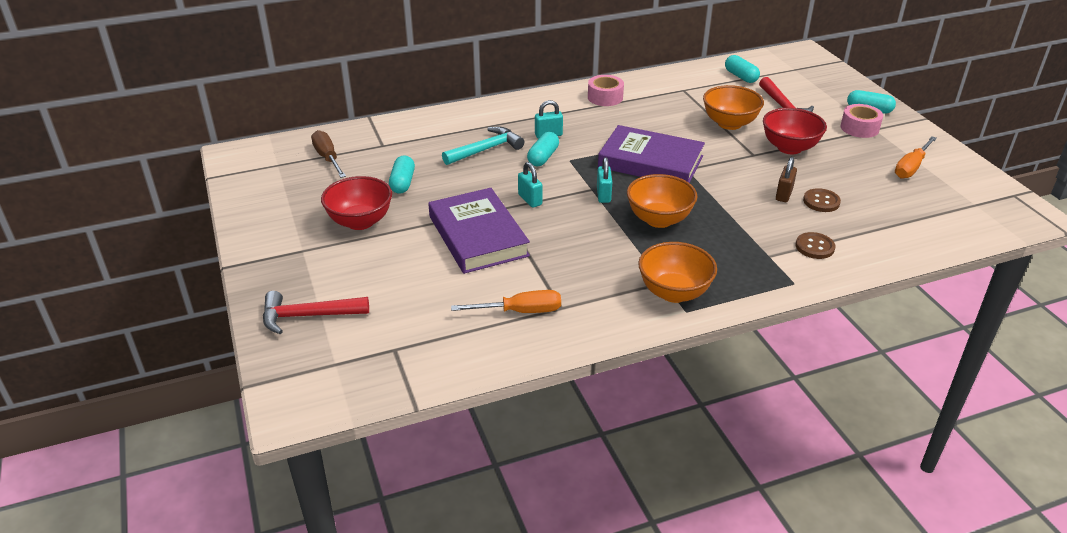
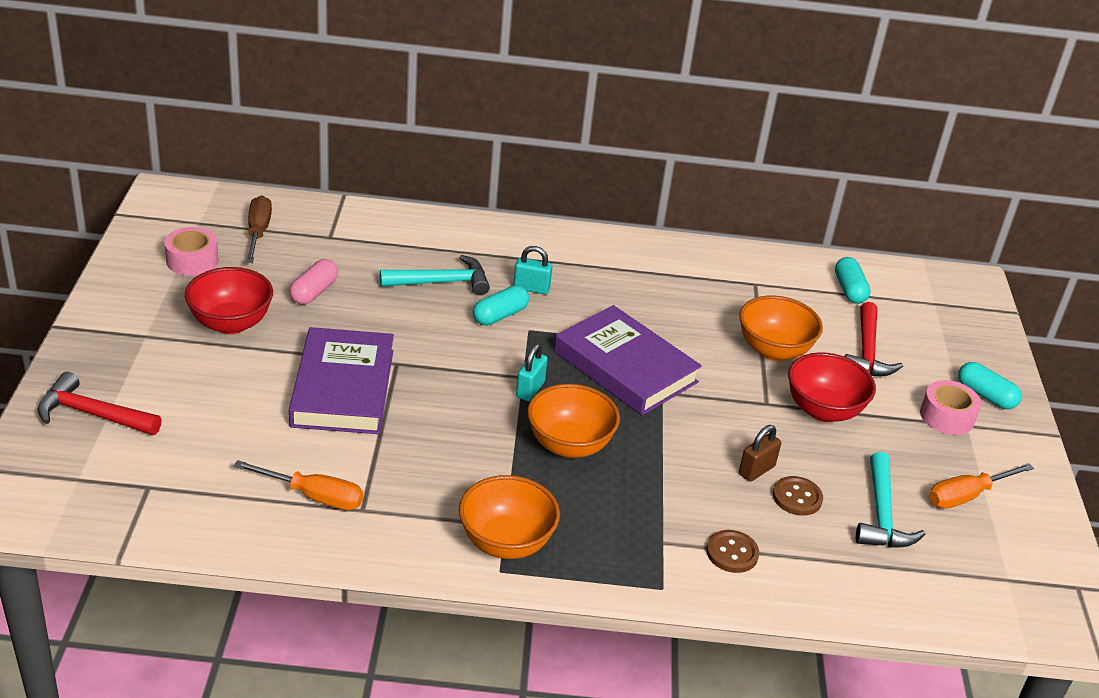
camera: 20 degrees right, 0 degrees up
(402, 183) = (314, 292): turquoise capsule -> pink capsule
(530, 200) = (439, 364): turquoise padlock -> none
(605, 97) = (644, 261): pink tape -> pink tape (192, 260)
(876, 194) = (882, 515): none -> turquoise hammer

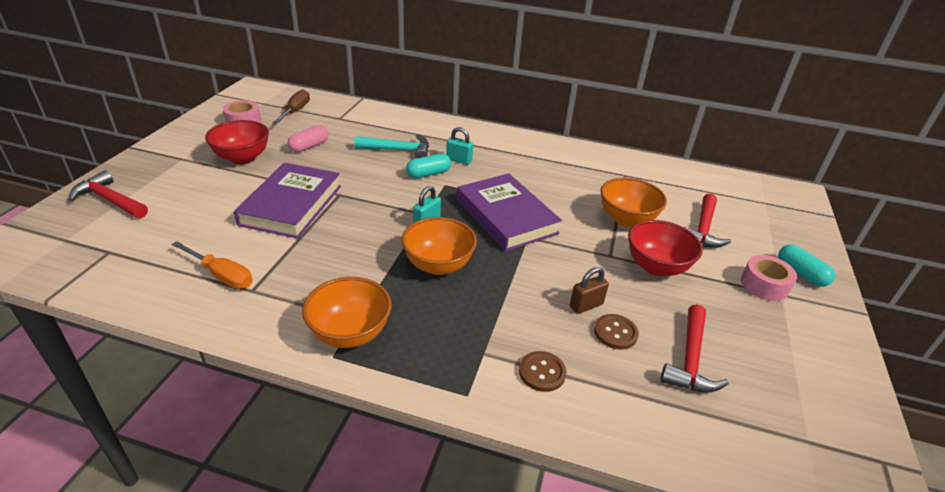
camera: 15 degrees right, 0 degrees up
(849, 290) = (697, 186): turquoise capsule -> none
(882, 515) = (690, 359): turquoise hammer -> red hammer
(966, 496) = (774, 354): orange screwdriver -> none

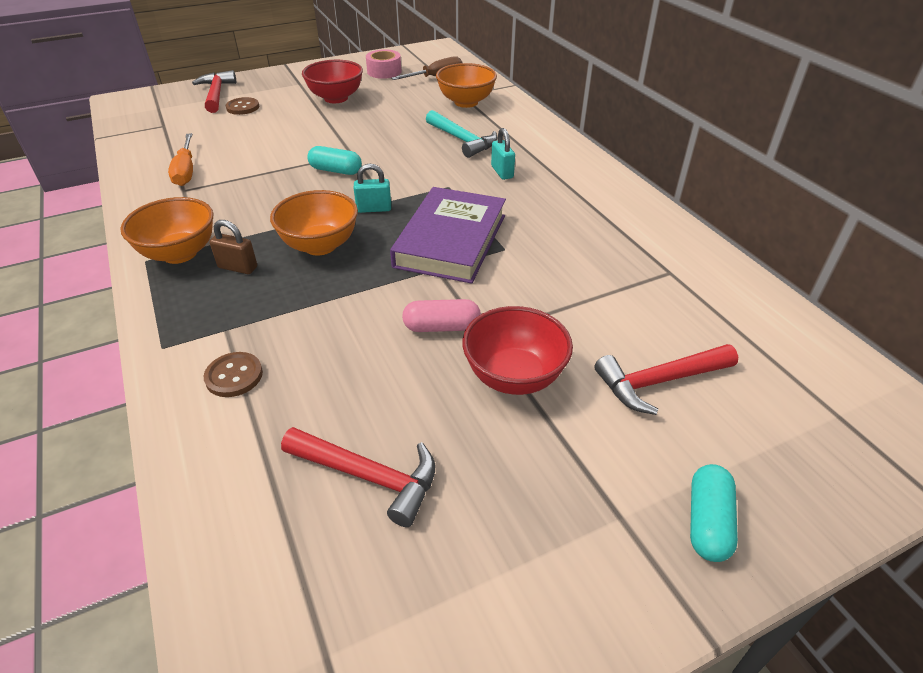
camera: 50 degrees right, 5 degrees up
(291, 205) = (306, 146): purple book -> none
(309, 146) = (396, 108): pink capsule -> pink capsule (441, 327)
(428, 174) = (451, 171): turquoise capsule -> turquoise capsule (336, 170)
(586, 305) = (371, 357): brown padlock -> brown padlock (238, 267)
(615, 333) = (350, 397): brown button -> brown button (243, 107)
(626, 219) = (576, 314): orange bowl -> orange bowl (466, 102)
(690, 359) = (369, 477): red hammer -> red hammer turned 135 degrees counterclockwise
(764, 285) = (616, 490): pink tape -> none

